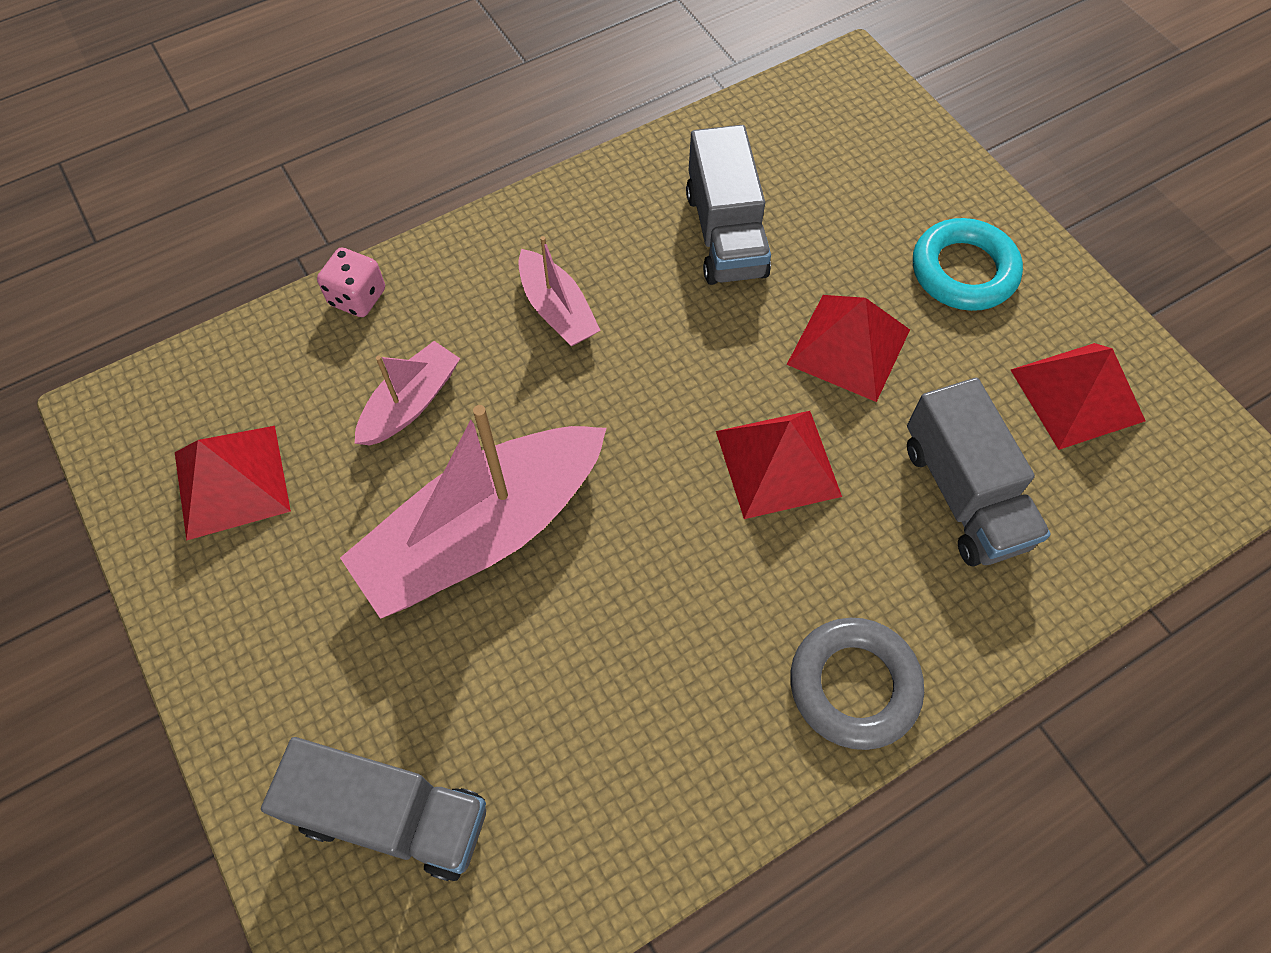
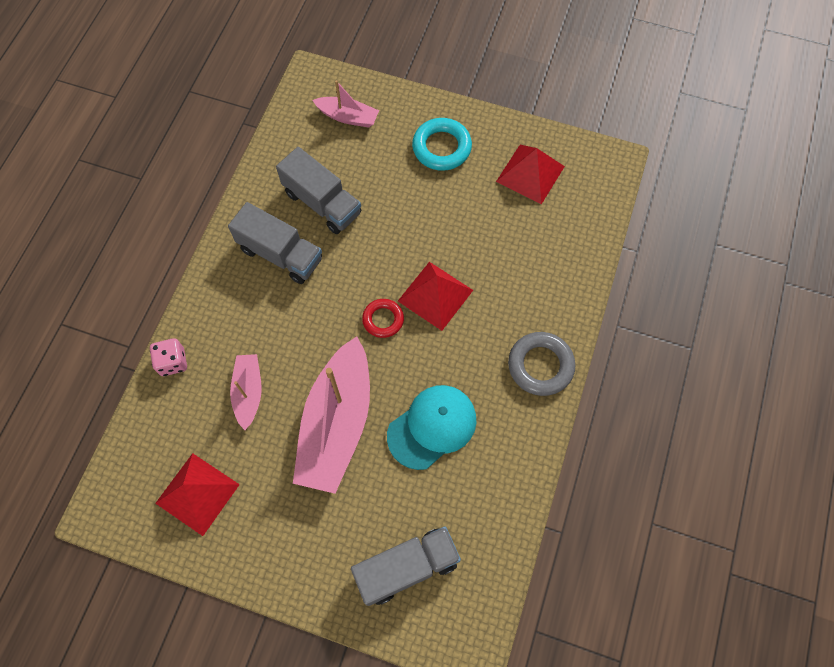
camera: 40 degrees left, 5 degrees up
(557, 310) = (276, 297): pink boat -> pink boat (348, 117)
(609, 644) = (432, 427): none -> turquoise cap
(672, 441) = (383, 319): none -> red ring
(848, 347) = (421, 219): red pyramid -> none
(963, 494) = (519, 252): grey truck -> grey truck (280, 254)

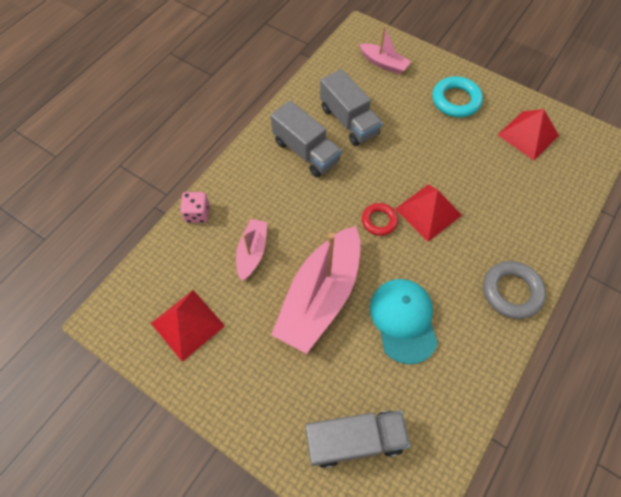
camera: 15 degrees right, 5 degrees down
(432, 427) = (403, 320): turquoise cap -> turquoise cap turned 75 degrees counterclockwise

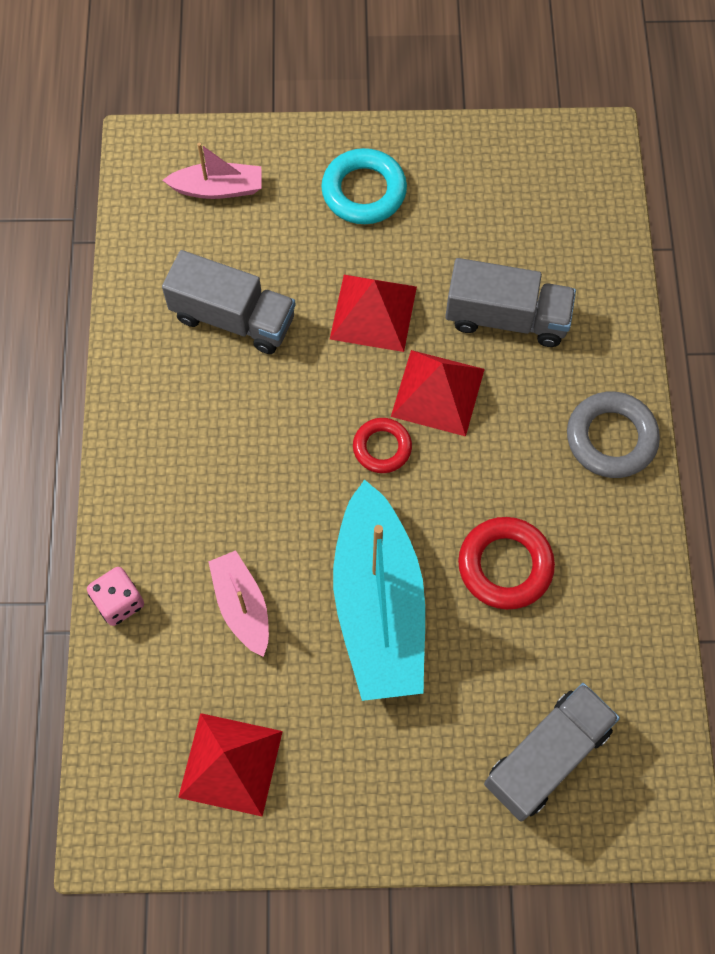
camera: 35 degrees left, 5 degrees up
(306, 151) = (205, 406): grey truck -> grey truck (506, 318)
(320, 296) = (378, 605): pink boat -> turquoise boat
(403, 320) = (505, 566): turquoise cap -> red ring
(528, 135) = (495, 190): red pyramid -> red pyramid (373, 312)

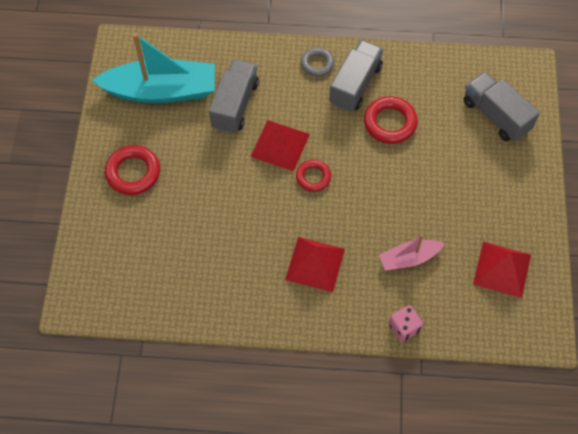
camera: 85 degrees left, 5 degrees down
(218, 188) = (115, 259): pink boat -> none
(233, 318) = (215, 254): grey truck -> grey truck (355, 85)
(364, 191) = (133, 172): turquoise ring -> red ring
(373, 312) = (222, 174): red pyramid -> red pyramid (315, 264)
(378, 605) = (411, 187): turquoise boat -> turquoise boat (161, 91)
(611, 438) = (317, 64): grey ring -> grey ring, size x0.64

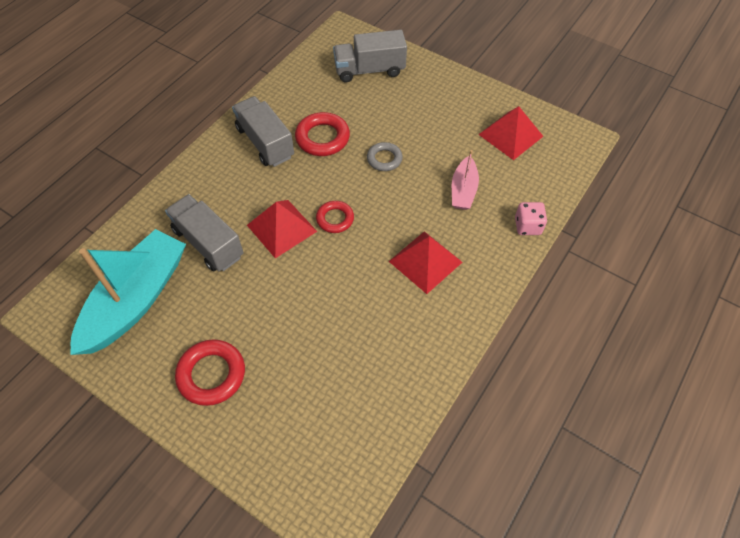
camera: 60 degrees left, 5 degrees down
(317, 64) = (220, 158): grey ring -> grey ring (384, 159)

